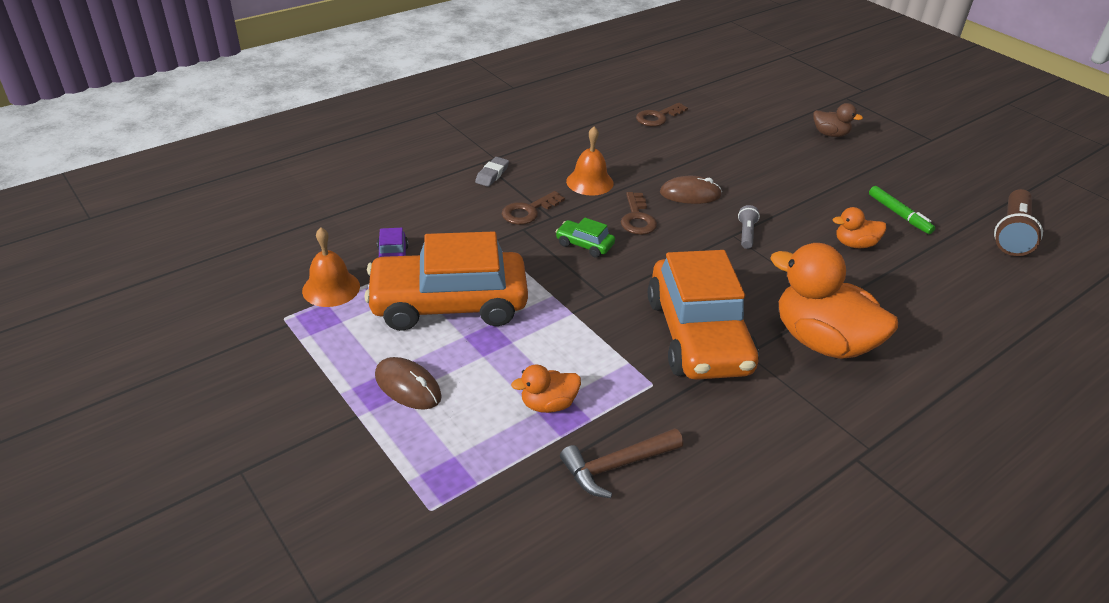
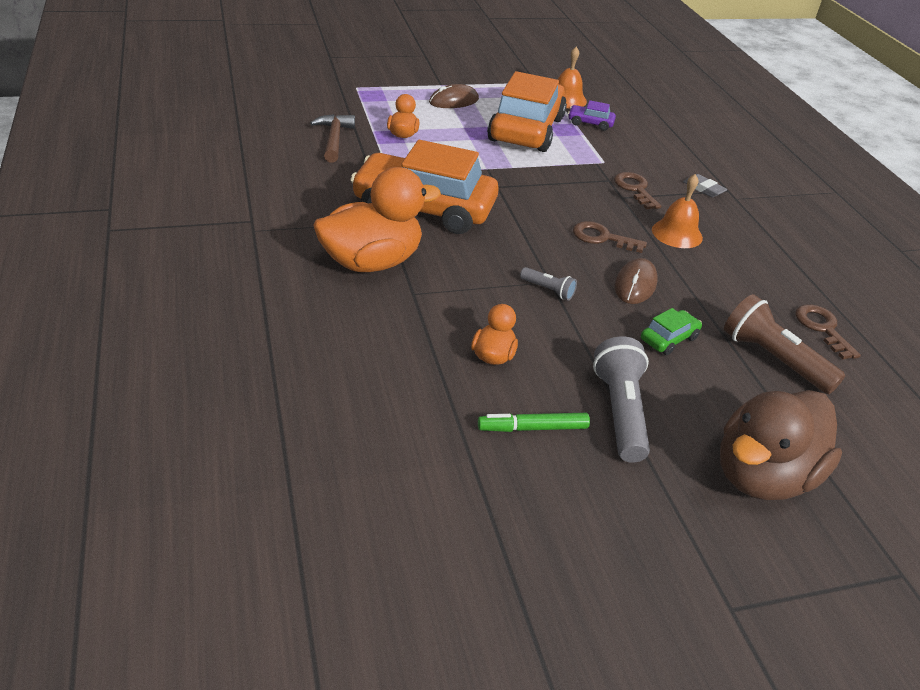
camera: 110 degrees right, 0 degrees up
(584, 245) = (572, 199): green car -> green car (668, 339)
(830, 134) = (762, 476): brown duck -> brown duck, size x2.09
(840, 184) = (620, 411): none -> grey flashlight
(1012, 234) = (438, 520): brown flashlight -> brown flashlight (773, 359)

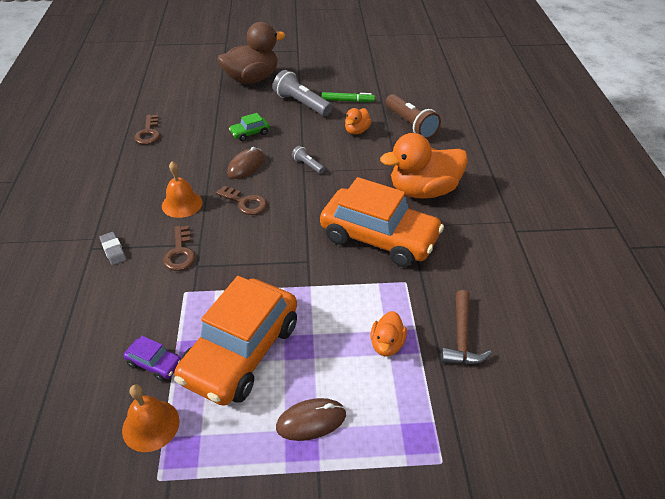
camera: 165 degrees left, 5 degrees up
(620, 411) = (301, 104): grey flashlight -> grey flashlight turned 120 degrees clockwise
(773, 359) = (198, 120): brown flashlight -> brown flashlight (411, 125)

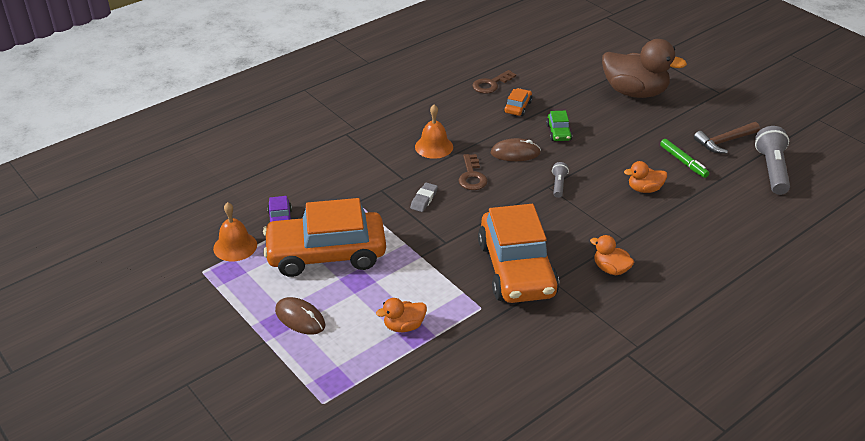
camera: 55 degrees right, 5 degrees down
(113, 250) = (354, 144): grey eraser -> grey eraser (424, 199)
(180, 252) = (385, 175): brown key -> none
(195, 135) = (517, 107): none -> orange car
(250, 133) = (558, 132): green car -> green car turned 120 degrees counterclockwise
(301, 104) = (639, 138): grey flashlight -> grey flashlight (771, 170)
(411, 125) = (701, 218): brown flashlight -> none
(423, 191) = (610, 269): orange duck -> orange duck, size x0.48
(462, 337) = (453, 367): brown hammer -> brown hammer (724, 142)

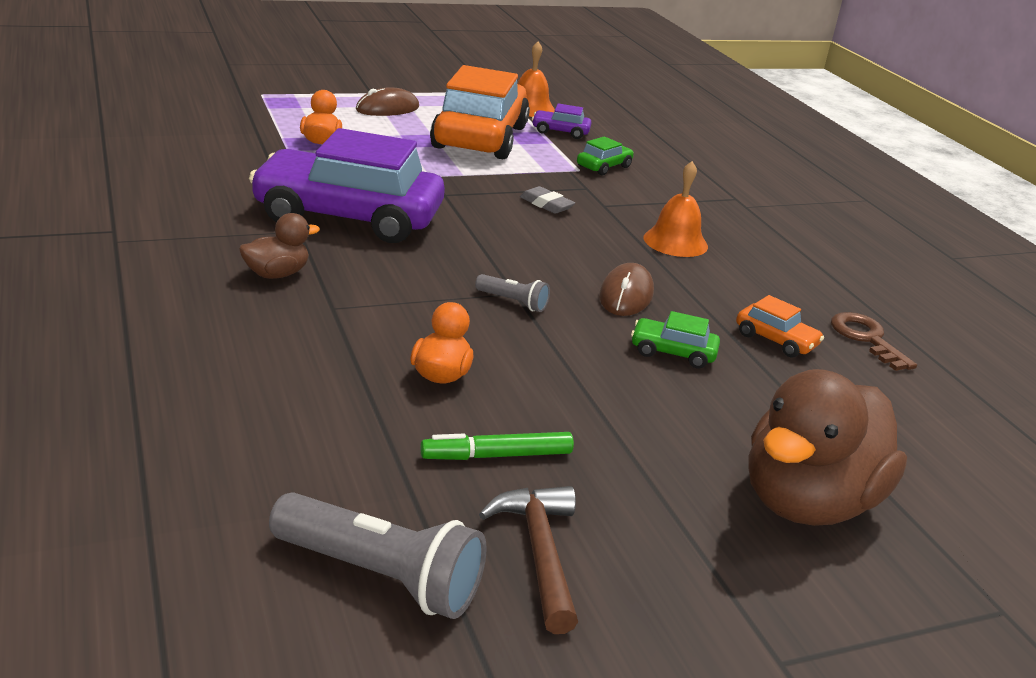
camera: 105 degrees right, 10 degrees down
(336, 189) = (603, 166): none -> green car
(472, 176) = (581, 247): brown key -> none
(516, 269) = (348, 217): orange car -> purple car
(610, 269) = (276, 274): orange duck -> brown duck

